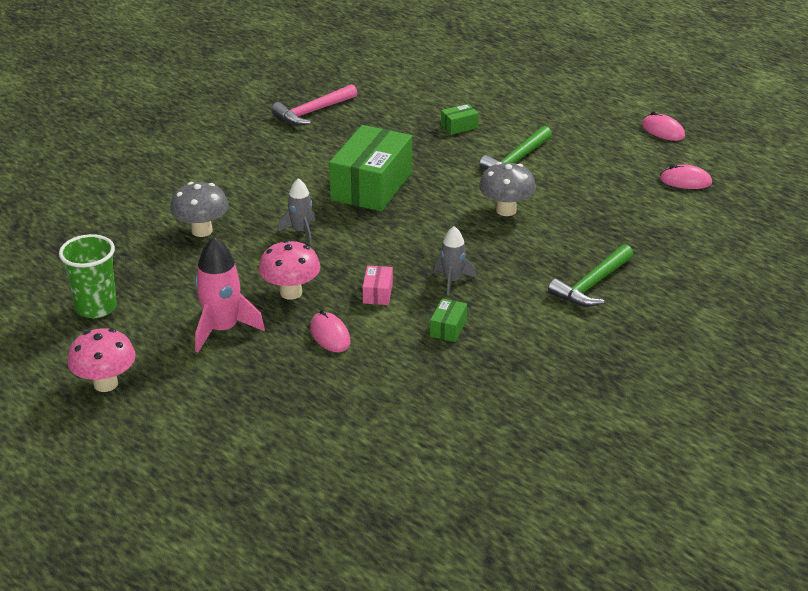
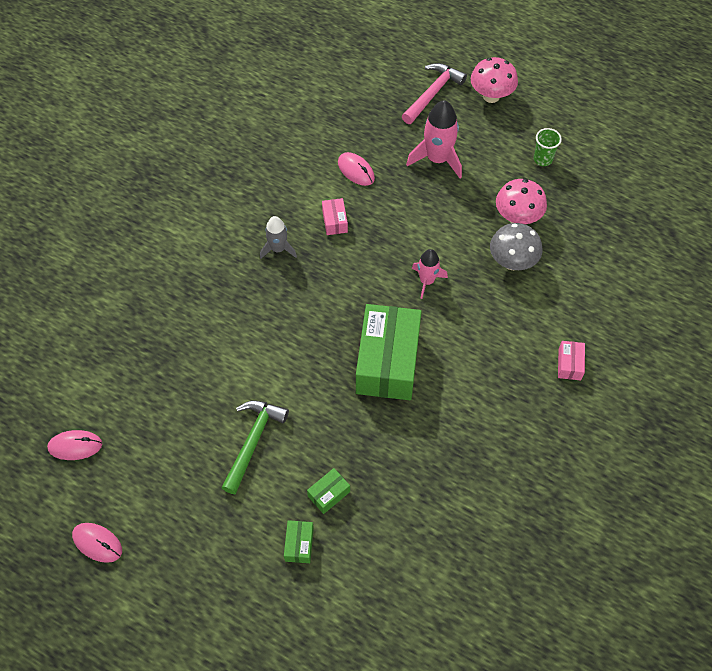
camera: 165 degrees right, 25 degrees up
(96, 307) = (543, 159): green cup -> green cup, size x0.60
(202, 160) = (569, 364): none -> pink box
(291, 292) = (403, 207): pink mushroom -> pink mushroom (517, 218)
(301, 231) = (426, 281): grey rocket -> pink rocket
(313, 112) = (499, 483): pink hammer -> pink hammer (433, 93)
(448, 328) = (269, 196): green box -> green box (299, 544)
(506, 210) = (250, 354): grey mushroom -> none
(592, 285) = (161, 270): green hammer -> none

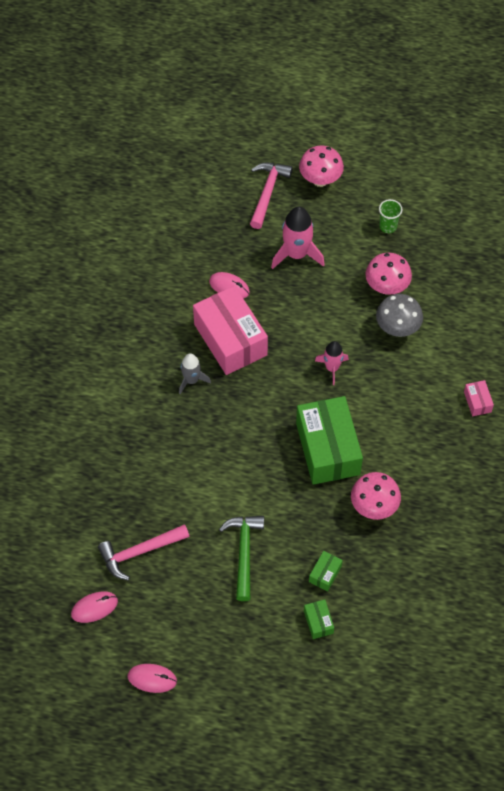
camera: 20 degrees left, 0 degrees up
(147, 404) = (140, 552): none -> pink hammer
(335, 221) = (230, 339): pink box -> pink box, size x2.39
(411, 439) = (374, 506): none -> pink mushroom

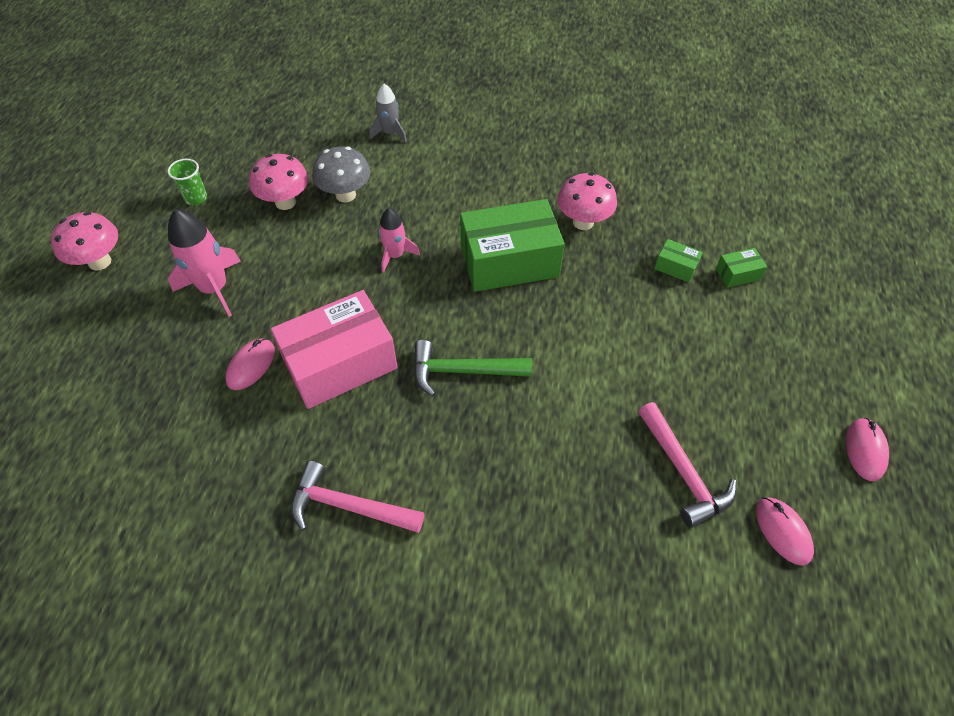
camera: 90 degrees left, 5 degrees down
(191, 380) = (403, 411): grey rocket -> grey rocket (390, 133)
(244, 553) = (662, 347): green hammer -> green hammer (463, 371)
(267, 193) = (100, 320): pink hammer -> pink hammer (349, 506)
(477, 402) = (448, 136): pink box -> none

